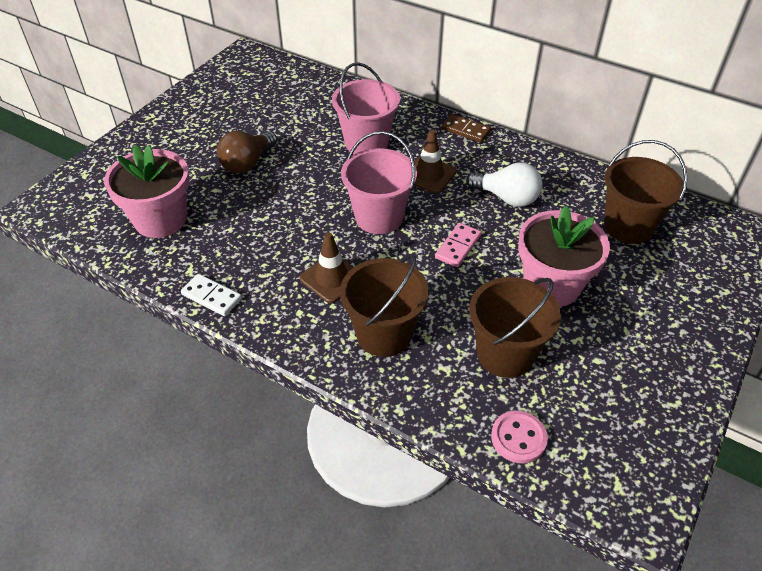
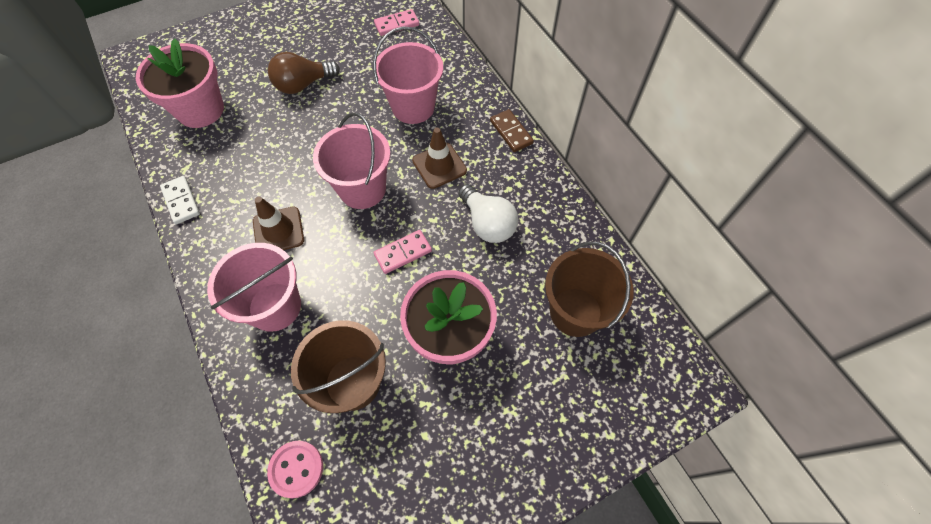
camera: 30 degrees right, 15 degrees up
(293, 90) = (396, 24): none -> pink domino
(384, 334) = (275, 306): brown bucket -> pink bucket

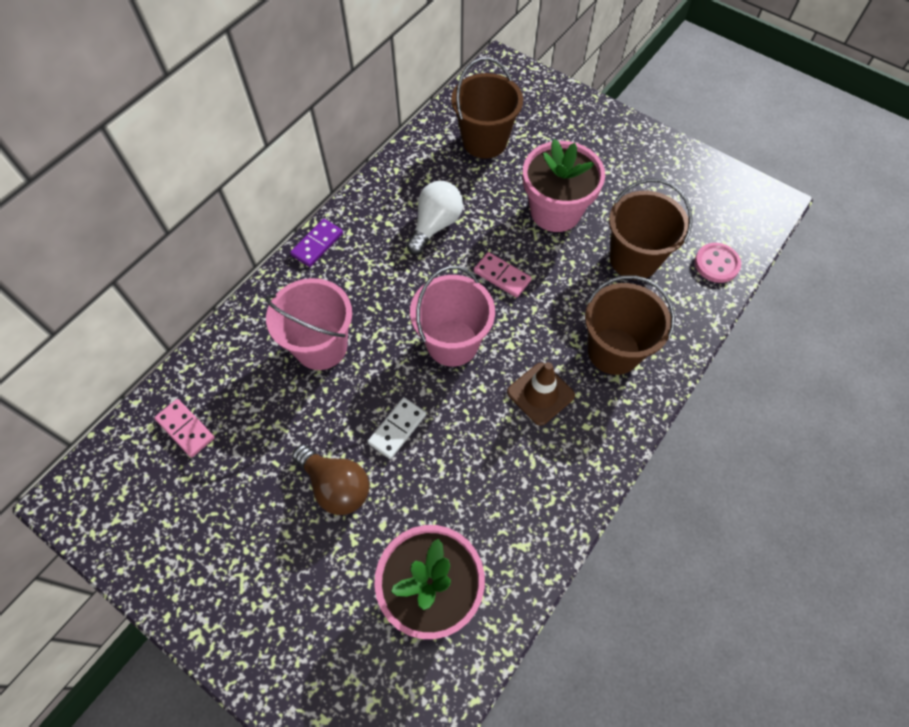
camera: 115 degrees left, 0 degrees up
(181, 201) = (564, 517): white domino -> white domino (397, 429)
(275, 306) = (613, 351): pink bucket -> brown bucket
(439, 166) = (389, 288): brown traffic cone -> none
(511, 132) = (317, 244): brown domino -> purple domino

